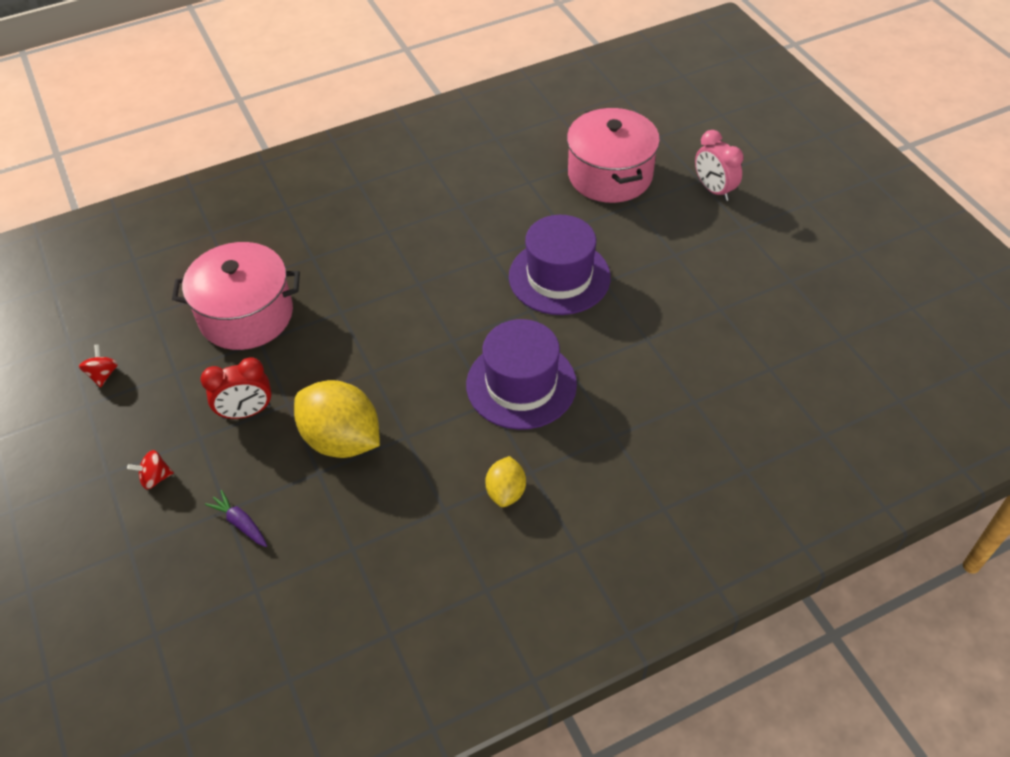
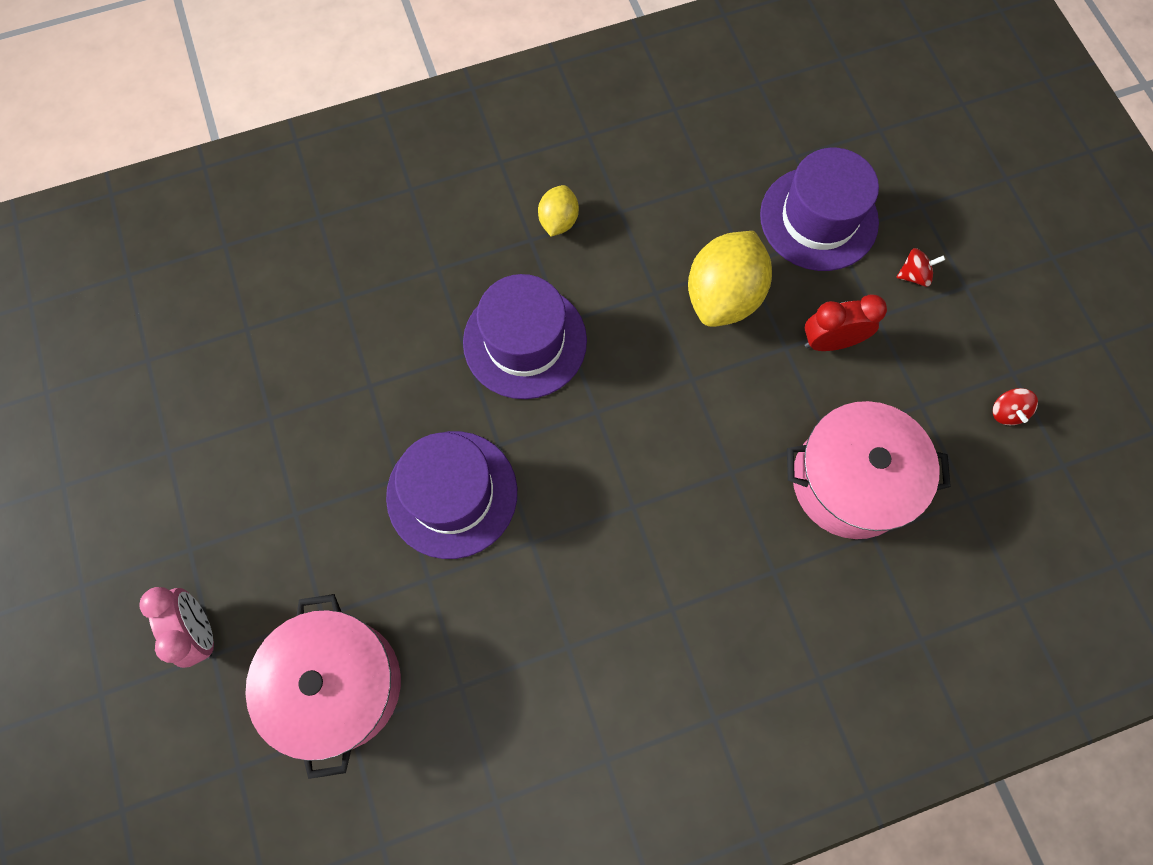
camera: 175 degrees left, 20 degrees up
(240, 523) = (818, 218): purple carrot -> purple hat
(342, 440) = (723, 296): yellow lemon -> yellow lemon turned 75 degrees clockwise

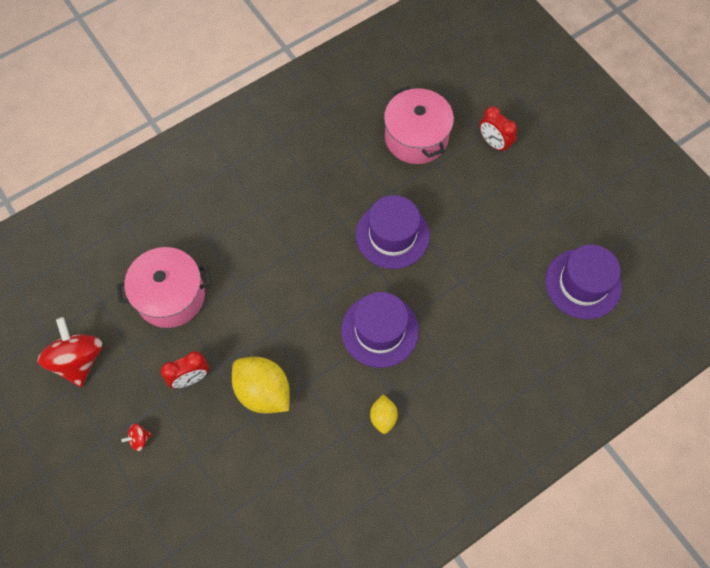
camera: 165 degrees right, 5 degrees down
(200, 630) = (494, 143): pink clock -> red clock
(723, 296) = (263, 391): yellow lemon -> yellow lemon turned 60 degrees counterclockwise
(818, 218) = (208, 466): purple hat -> purple hat (583, 284)
(1006, 412) = (78, 360): red spinning top -> red spinning top, size x2.35

